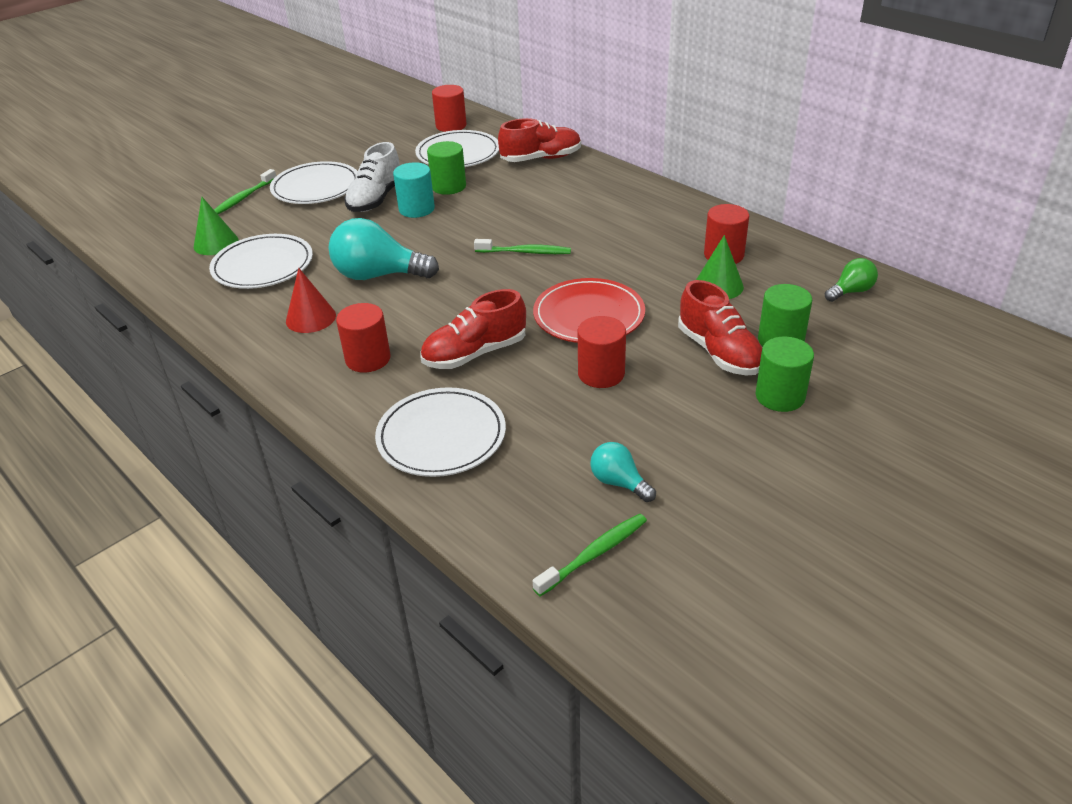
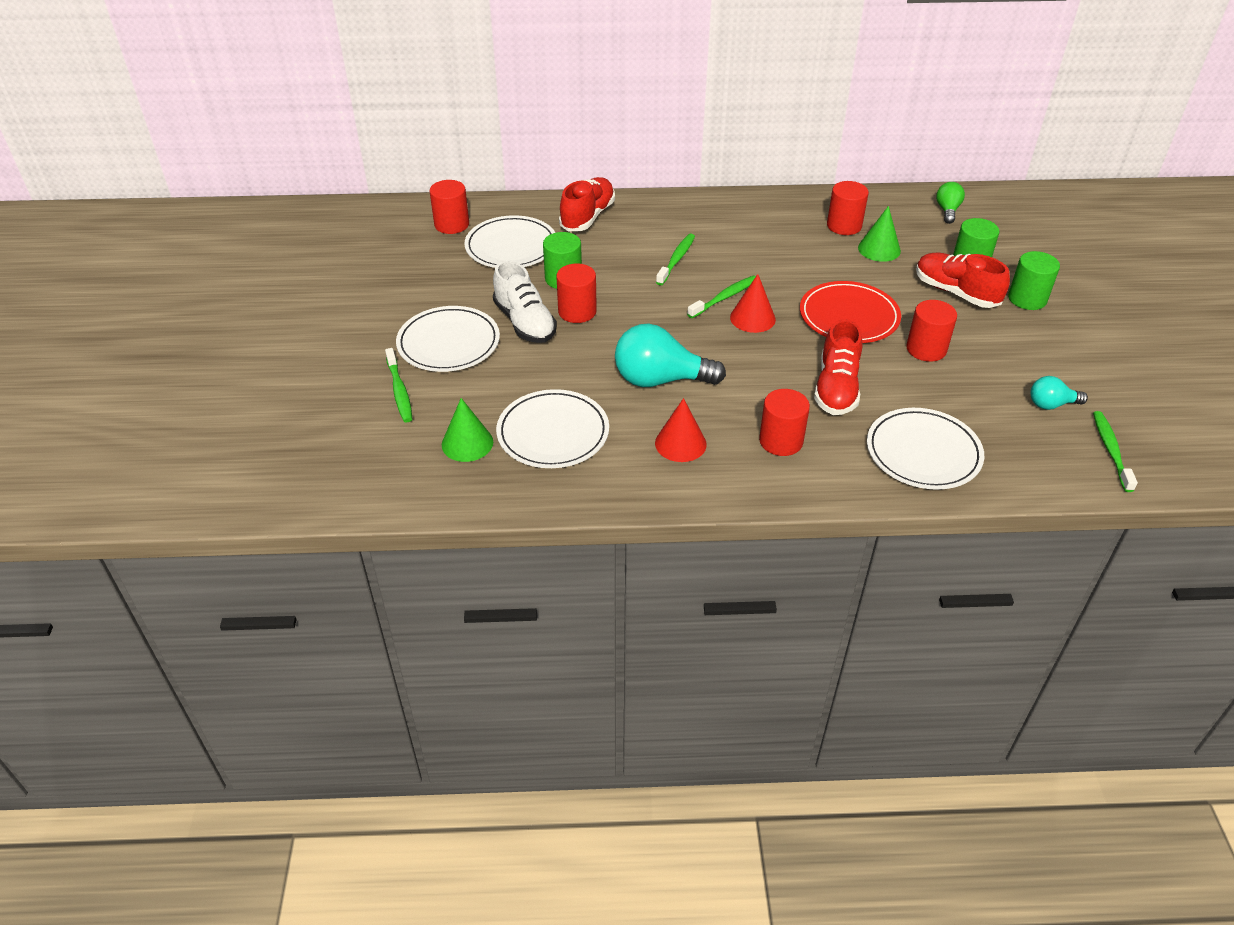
camera: 50 degrees left, 5 degrees up
(378, 275) = (660, 380): turquoise light bulb -> turquoise light bulb turned 45 degrees clockwise
(416, 209) = (577, 311): turquoise cylinder -> red cylinder
(516, 275) = (752, 318): none -> red cone
(544, 212) = (676, 259): none -> green toothbrush
(719, 352) = (956, 292): red shoe -> red shoe turned 150 degrees counterclockwise

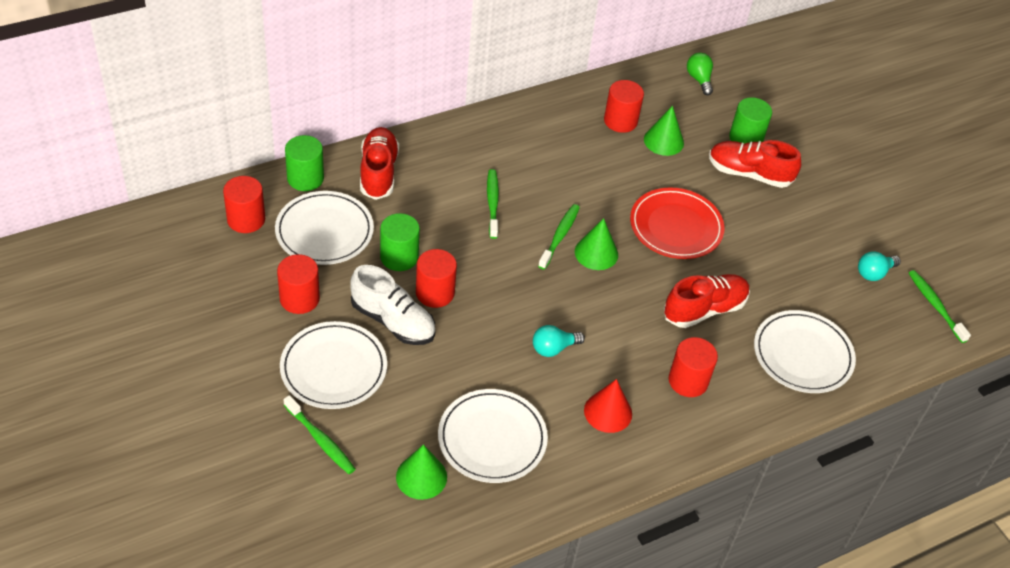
camera: 30 degrees left, 5 degrees up
(660, 380) = (553, 348): turquoise light bulb -> turquoise light bulb, size x0.52
(752, 318) = (596, 253): red cone -> green cone
(836, 388) = (704, 309): red shoe -> red shoe turned 105 degrees counterclockwise
(926, 349) = (754, 244): red cylinder -> red cylinder (299, 299)
(1027, 299) = (807, 164): green cylinder -> green cylinder (305, 178)

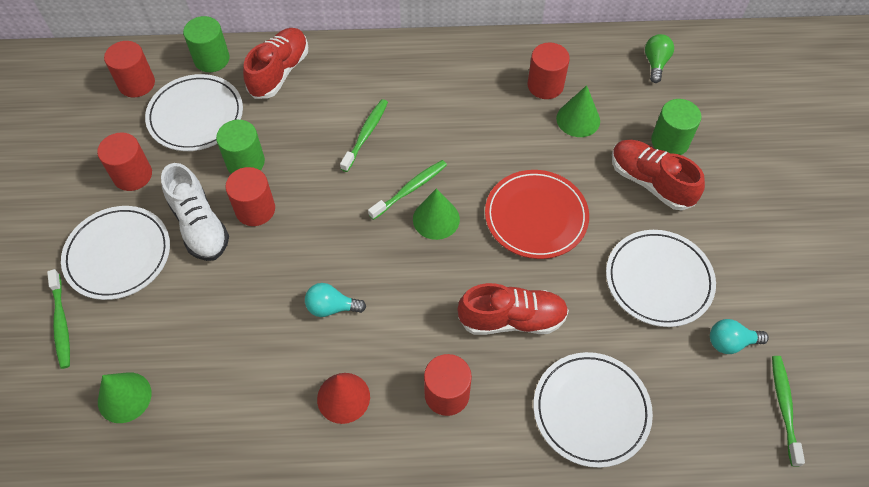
camera: 30 degrees right, 10 degrees up
(492, 438) = (214, 382): white plate -> white plate (658, 280)

